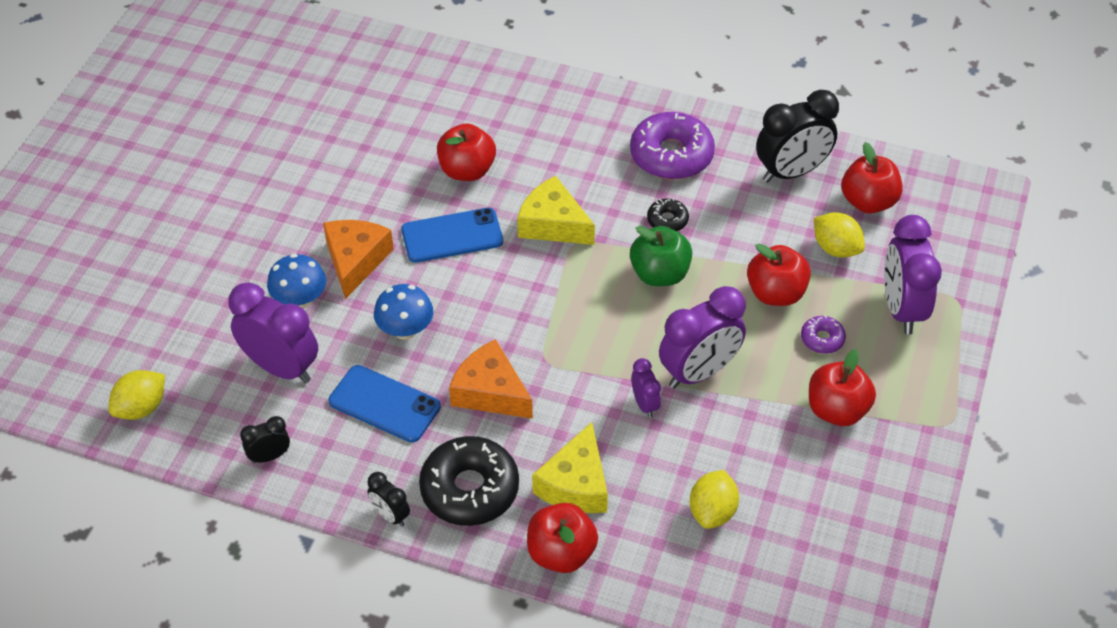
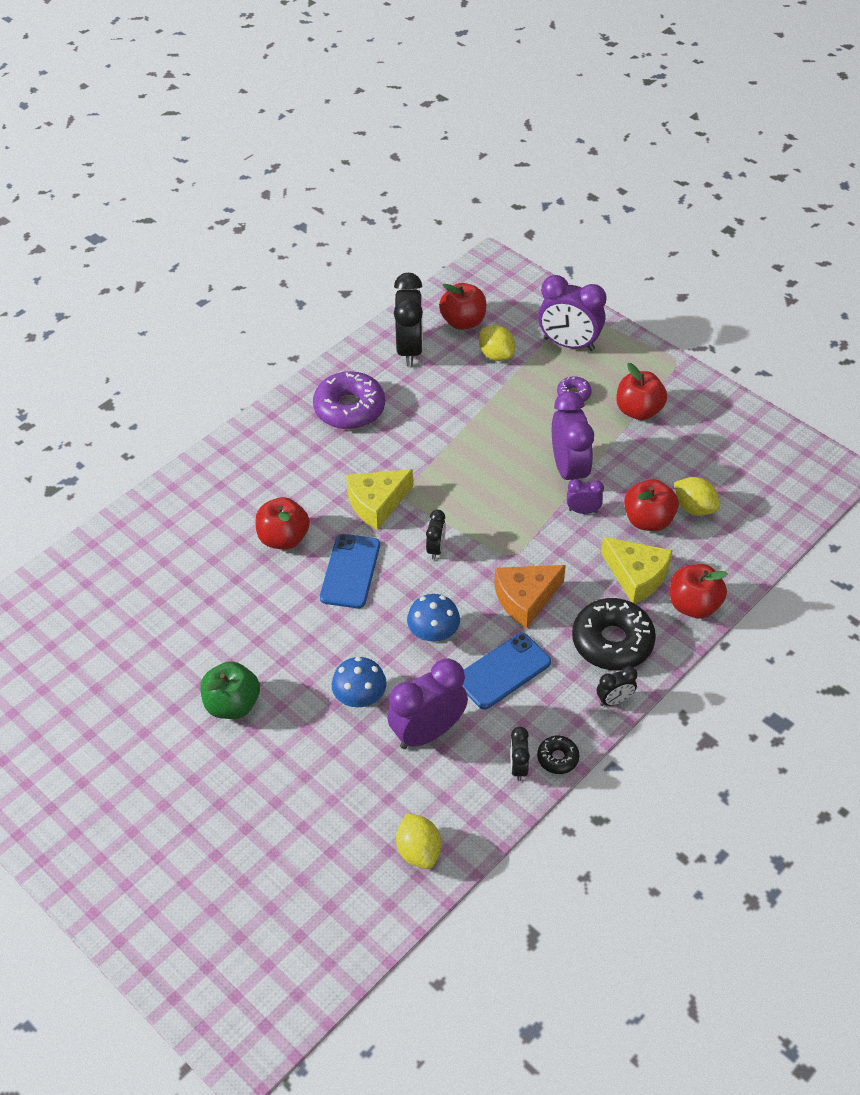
camera: 65 degrees left, 0 degrees up
(355, 261) = (338, 645): orange cheese -> none
(518, 293) = (436, 549): none -> black clock
(659, 274) = (465, 458): green apple -> green apple (232, 704)
(667, 220) = (414, 435): black donut -> black donut (557, 758)
(776, 293) = (519, 402): red apple -> red apple (648, 520)
(836, 248) = (496, 355): yellow lemon -> yellow lemon turned 75 degrees clockwise

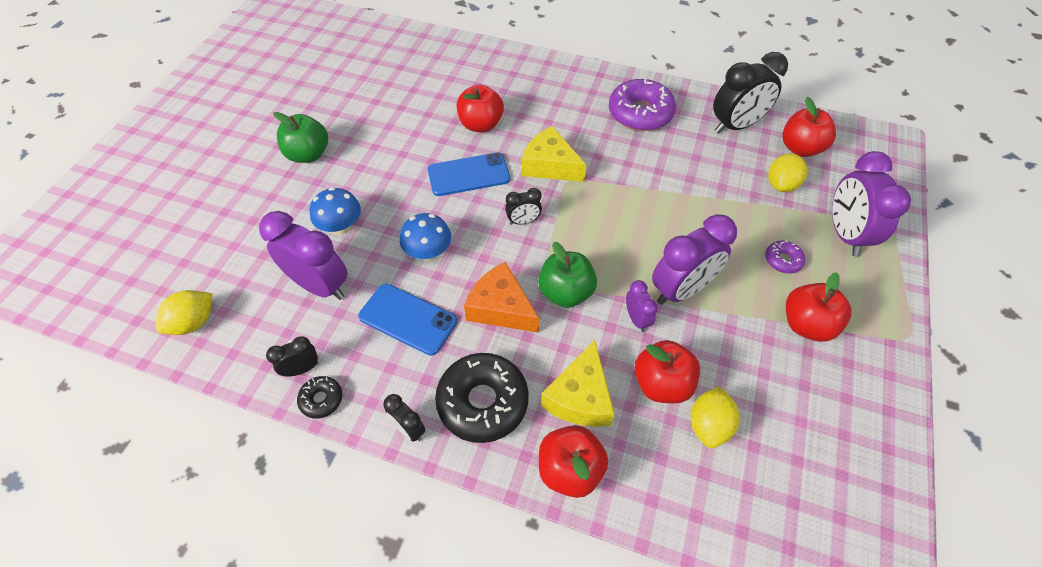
camera: 65 degrees right, 5 degrees up
(532, 547) = (565, 292): none -> green apple

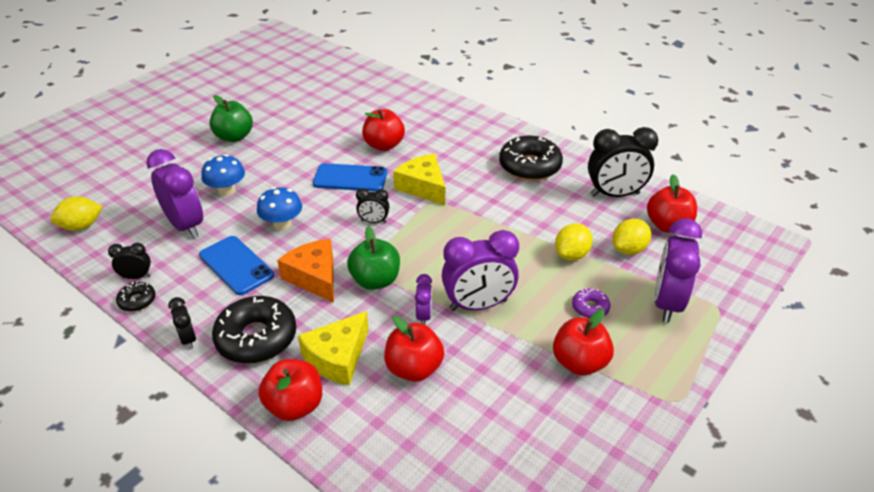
camera: 20 degrees right, 15 degrees down
(640, 113) = (529, 166): purple donut -> black donut
(708, 425) = (435, 411): yellow lemon -> yellow lemon (571, 255)

